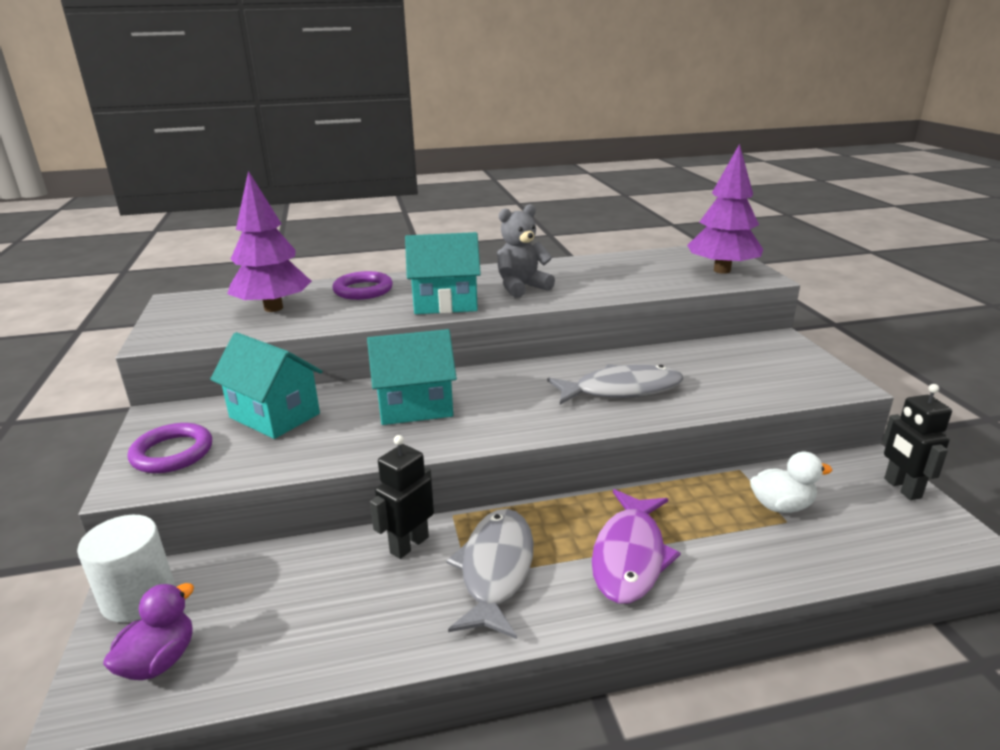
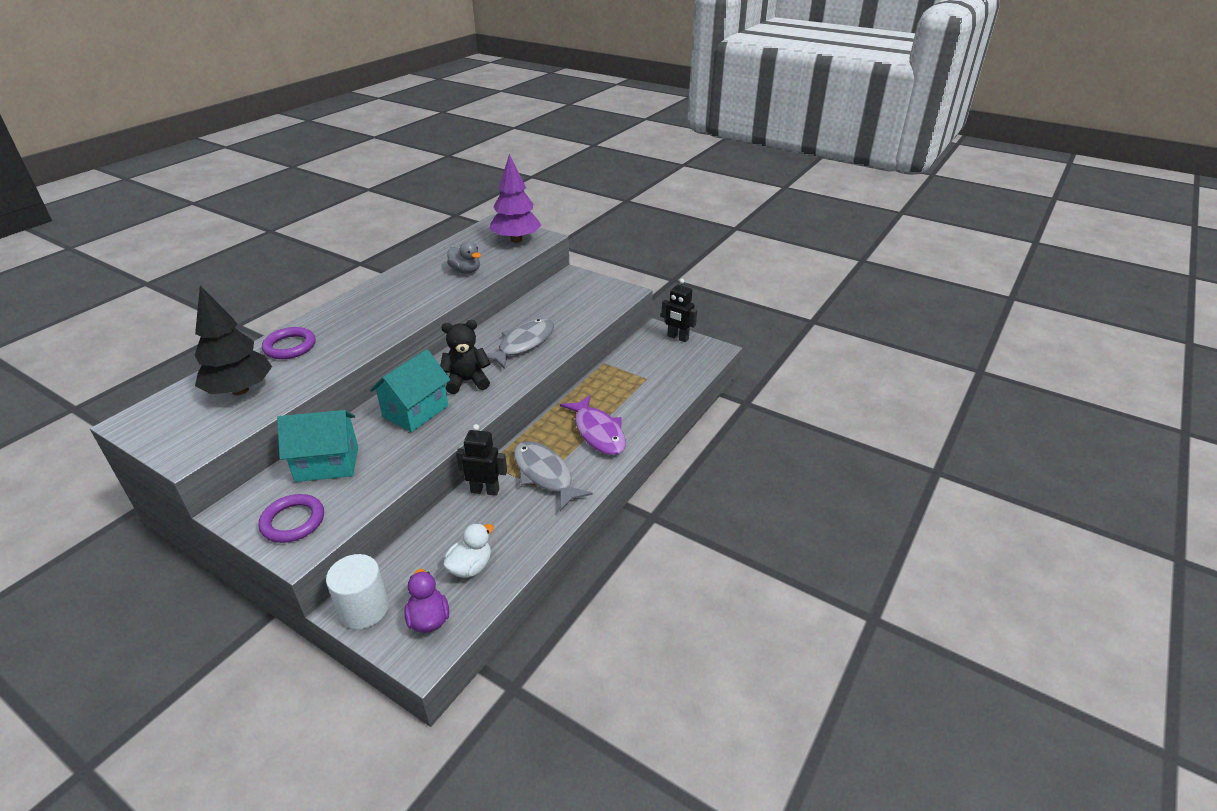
camera: 45 degrees left, 10 degrees up
(274, 308) = (240, 390): purple tree -> black tree
(409, 544) = (485, 490): black robot -> black robot turned 105 degrees clockwise
(445, 303) = (372, 332): turquoise house -> none
(506, 401) = (467, 381): none -> black teddy bear
(522, 287) = (408, 299): grey teddy bear -> none
(619, 282) = (465, 271): none -> grey duck
(781, 506) = (638, 372): white duck -> white duck (470, 567)

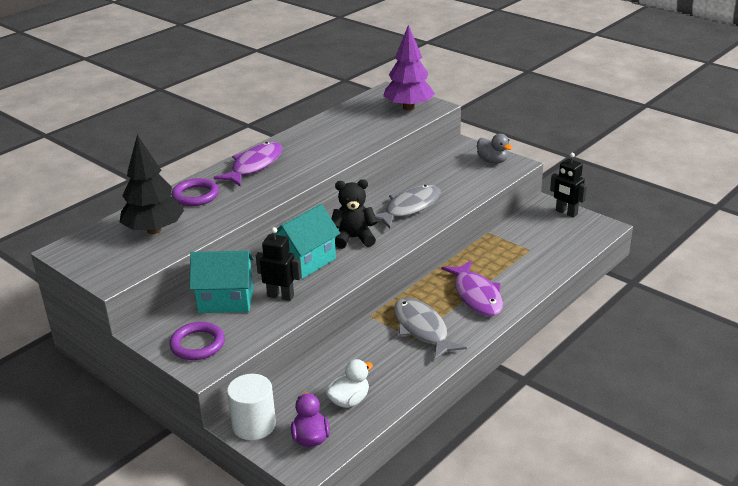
camera: 10 degrees right, 5 degrees down
(356, 309) = (254, 166): none -> purple fish
(465, 271) = (358, 135): grey duck -> grey duck (492, 161)
(485, 490) = (365, 338): black robot -> black robot (280, 296)

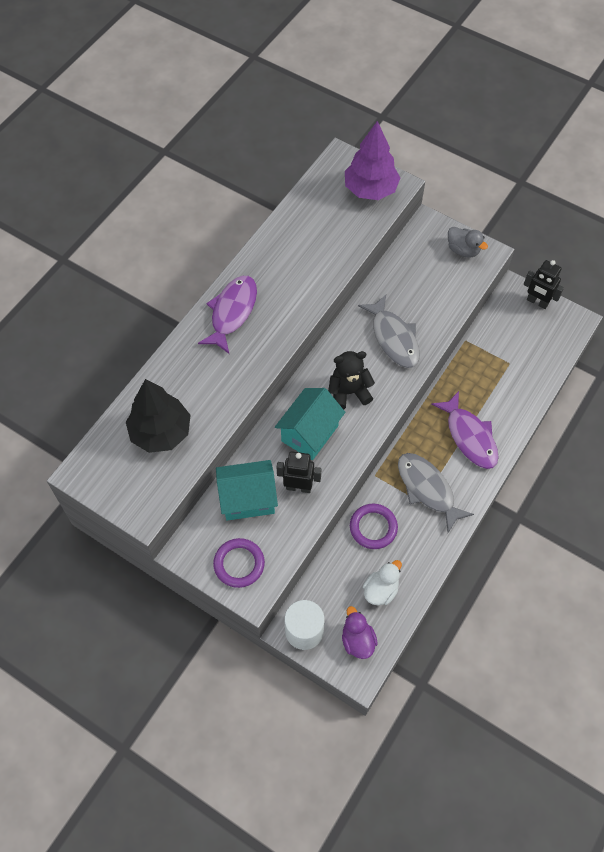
camera: 10 degrees left, 30 degrees up
(195, 195) = (185, 370): purple ring -> purple ring (373, 527)
(409, 208) = (393, 338): grey fish -> grey fish turned 120 degrees clockwise

